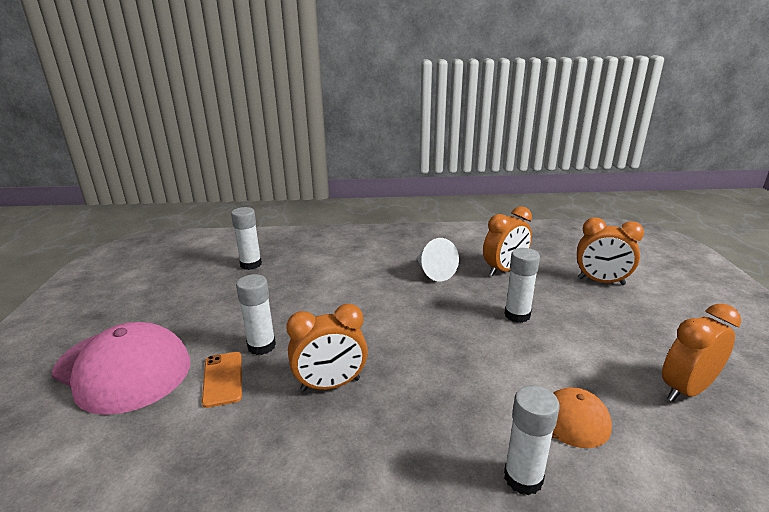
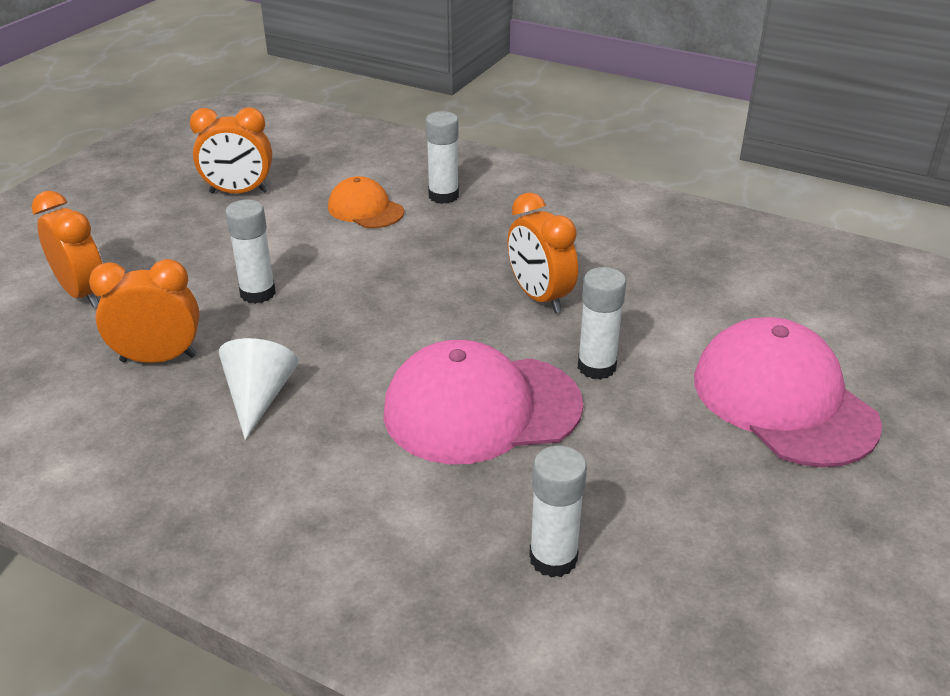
camera: 150 degrees left, 10 degrees up
(223, 379) = (655, 343): orange phone -> none
(319, 302) = (481, 409): none -> pink cap
(330, 385) = (539, 297): orange clock -> orange clock turned 135 degrees counterclockwise

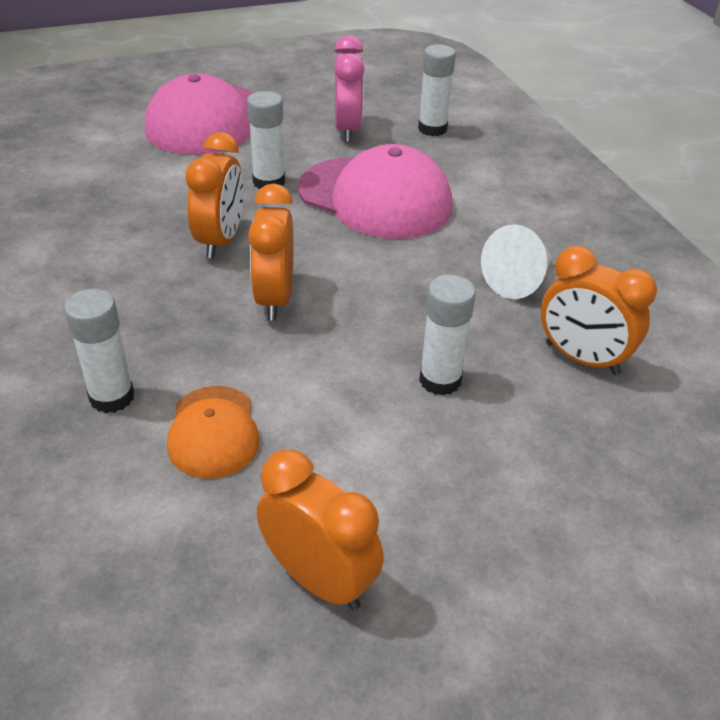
camera: 140 degrees left, 5 degrees up
(83, 293) = (629, 494): orange clock -> orange clock (275, 299)
(638, 485) = (347, 130): none -> pink clock

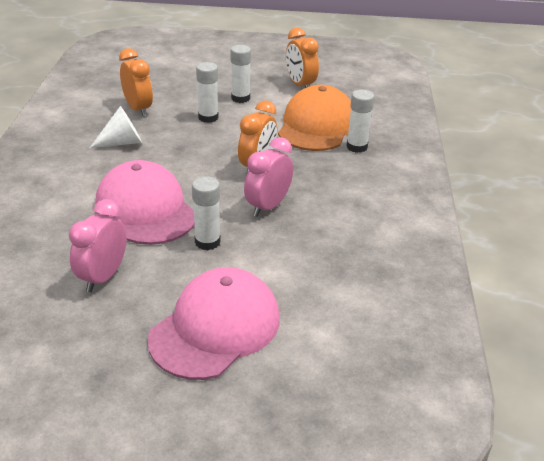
camera: 155 degrees left, 5 degrees down
(213, 432) = (317, 125): orange cap -> orange cap, size x1.83
(220, 241) = (268, 206): orange clock -> pink clock
(432, 129) = (35, 257): white glue stick -> white glue stick (240, 98)

